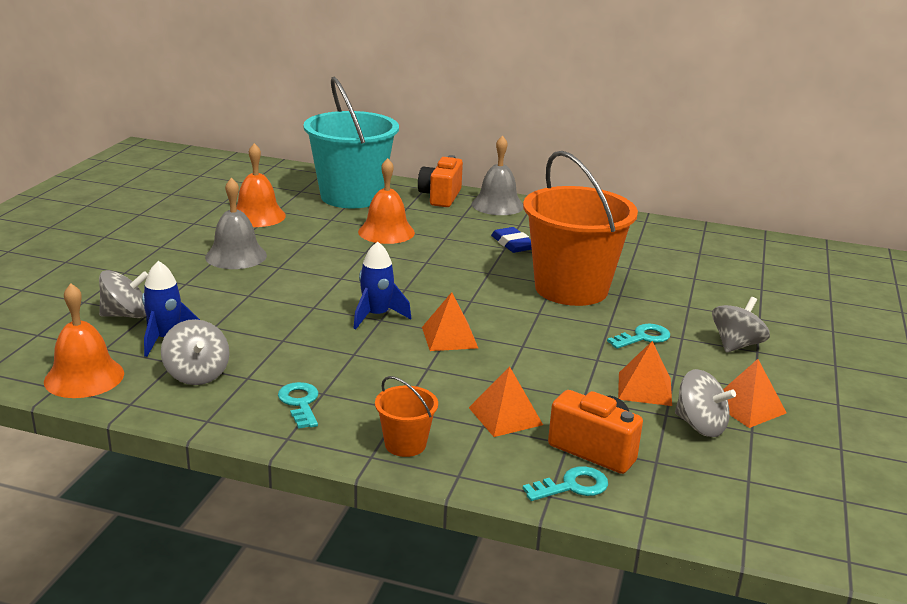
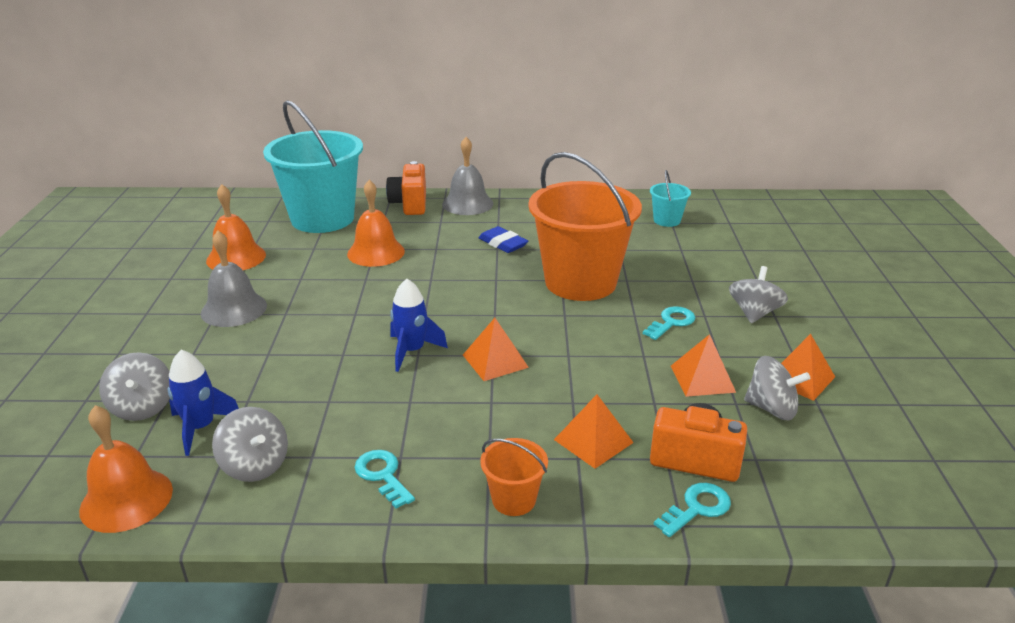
camera: 15 degrees left, 5 degrees up
(126, 315) = (142, 407): grey spinning top -> grey spinning top turned 105 degrees clockwise
(695, 250) = (667, 220): none -> turquoise bucket

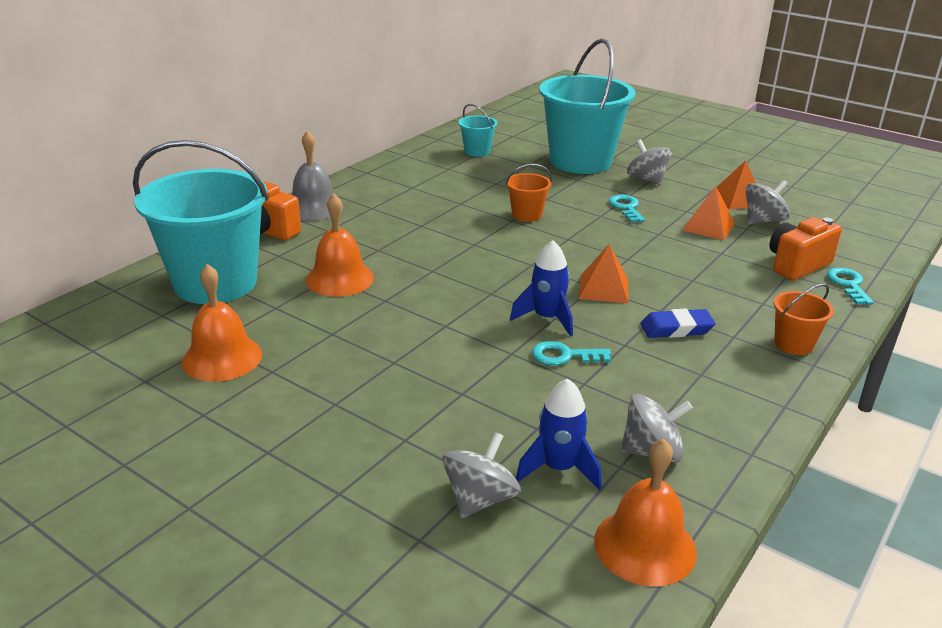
camera: 55 degrees left, 0 degrees up
(142, 407) = (480, 499): grey spinning top -> grey spinning top turned 75 degrees counterclockwise
(234, 309) = (342, 389): grey bell -> none
(383, 475) = (720, 389): turquoise key -> turquoise key (564, 356)
(503, 244) = (416, 220): blue eraser -> blue eraser (676, 328)
(580, 282) = (526, 215): orange bucket -> orange bucket, size x0.43
(593, 441) = (747, 290): orange pyramid -> none
(733, 269) = (580, 161): none -> turquoise bucket

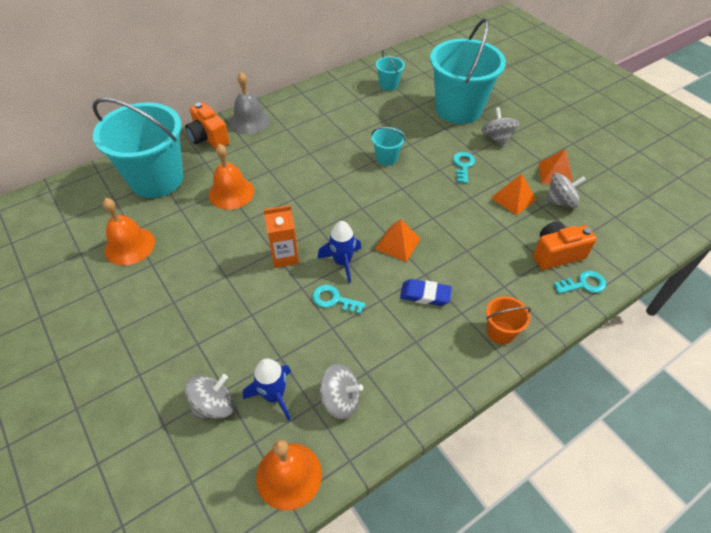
camera: 20 degrees right, 20 degrees up
(464, 327) = (284, 256): none -> orange carton
(526, 215) = (386, 158): orange bucket -> turquoise bucket
(848, 284) = (583, 284): turquoise key -> turquoise key turned 60 degrees clockwise

